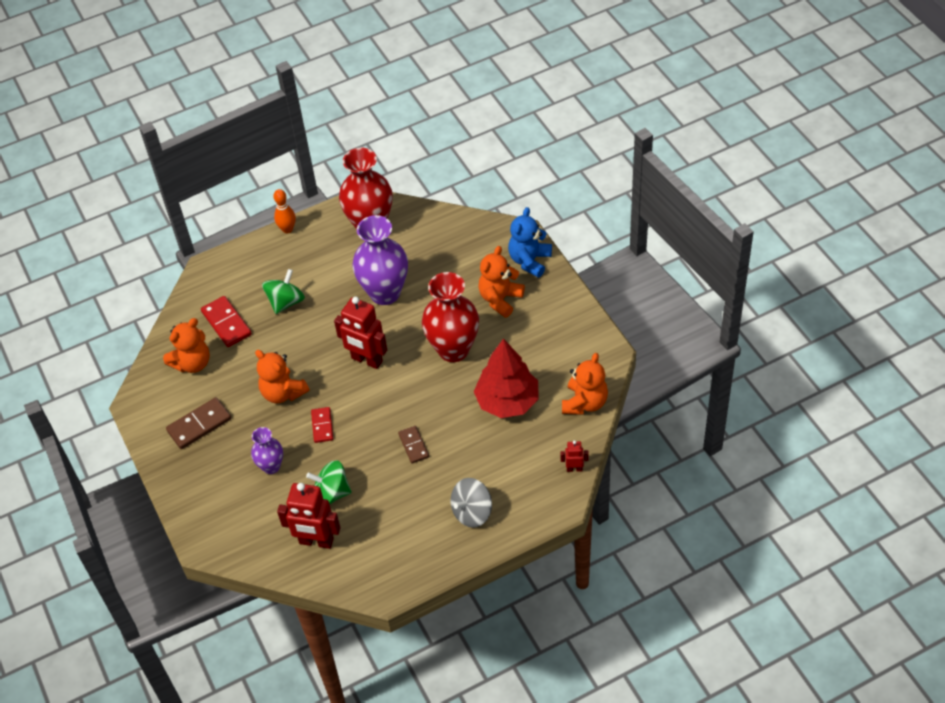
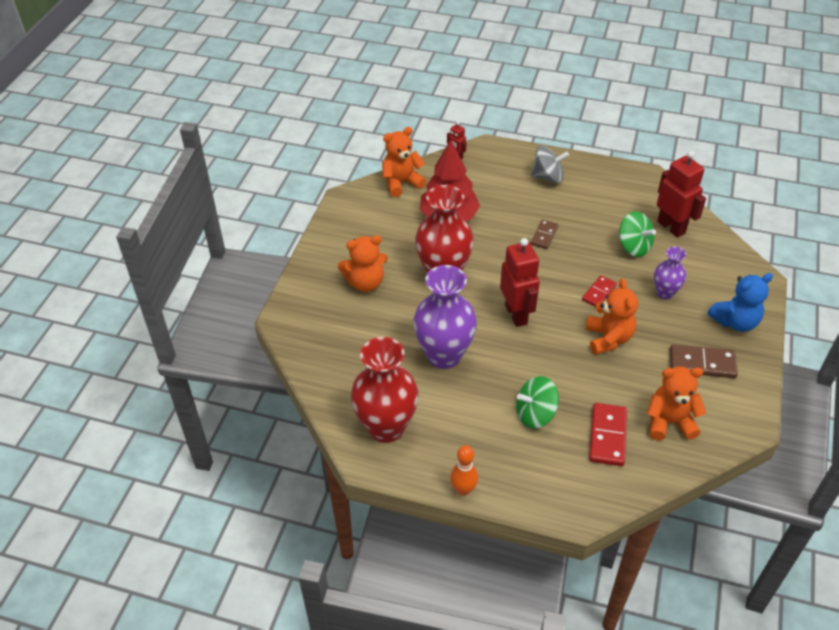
camera: 140 degrees left, 5 degrees down
(529, 261) = (306, 293): blue teddy bear -> blue teddy bear (735, 322)

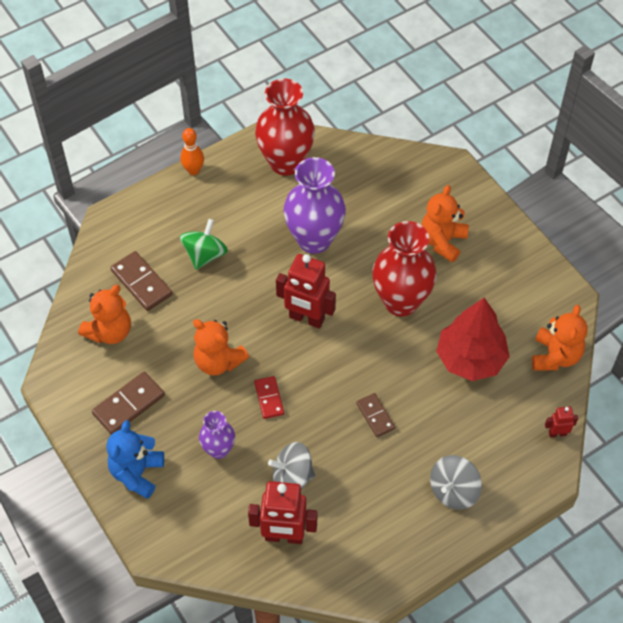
camera: 130 degrees right, 10 degrees up
(608, 436) = (141, 283): red domino -> brown domino
(633, 247) = (292, 478): green spinning top -> grey spinning top

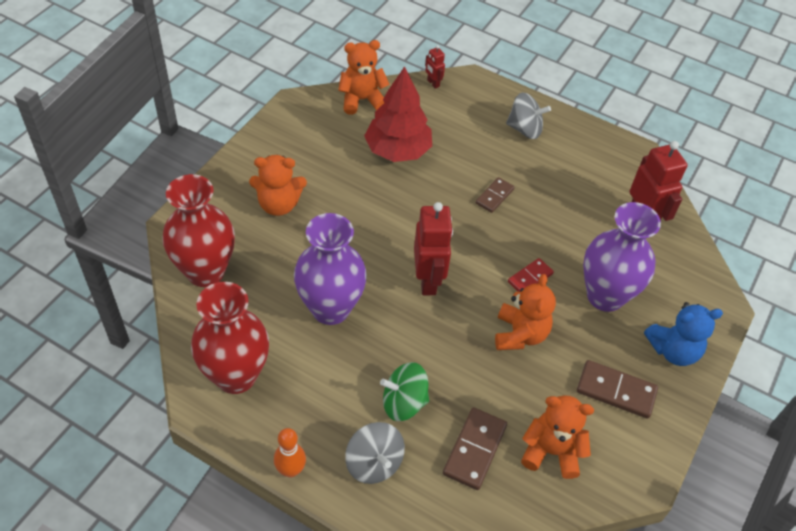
camera: 120 degrees left, 5 degrees down
(218, 449) = (605, 296): purple vase -> purple vase, size x1.86
(292, 478) = (590, 233): grey spinning top -> grey spinning top (374, 463)
(401, 301) = (366, 215): red vase -> red vase (205, 272)

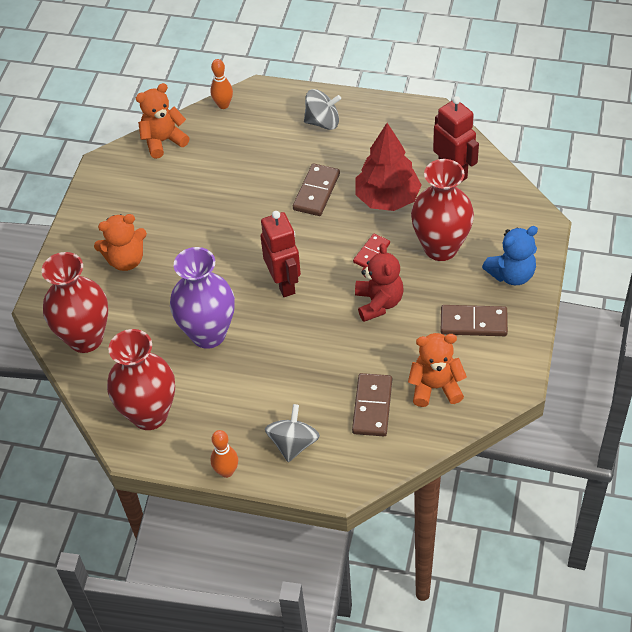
camera: 10 degrees left, 0 degrees up
(374, 463) = (293, 444): grey spinning top -> grey spinning top turned 120 degrees counterclockwise
(397, 150) = (214, 178): red tree -> red tree (387, 198)
(404, 402) = (300, 389): green spinning top -> none
(433, 83) = (223, 105): red robot -> orange bowling pin
(494, 196) = (316, 192): brown domino -> brown domino, size x1.56
(520, 334) = (378, 303): orange teddy bear -> red teddy bear
(605, 296) = (440, 248): purple vase -> red vase

